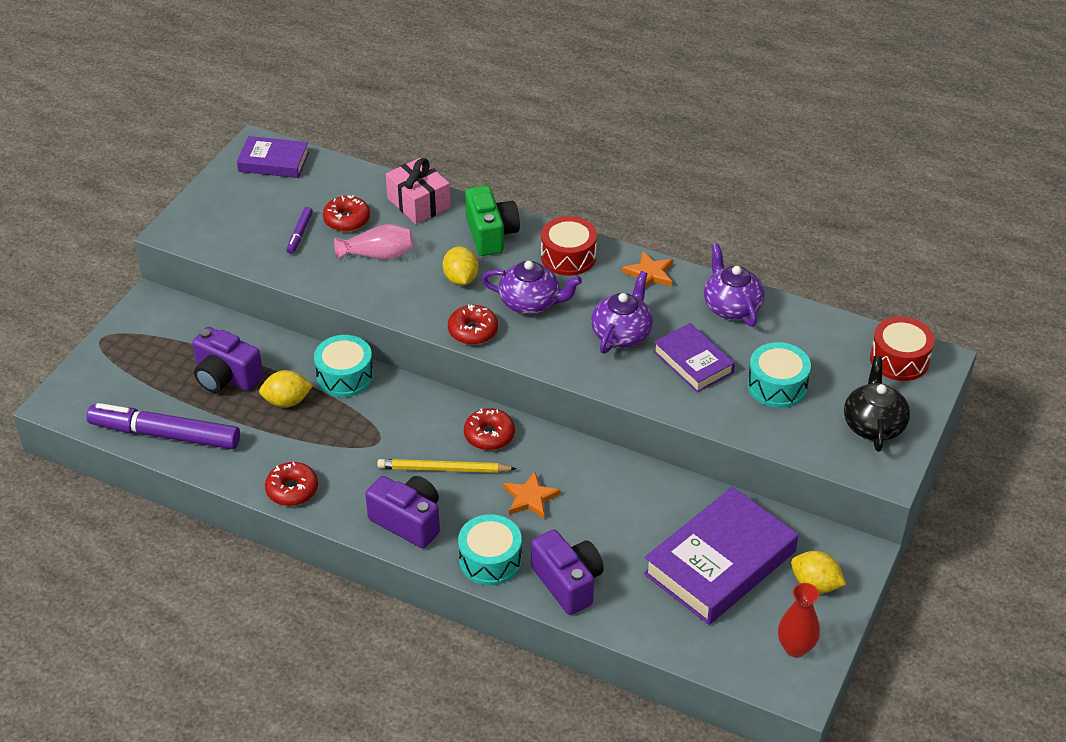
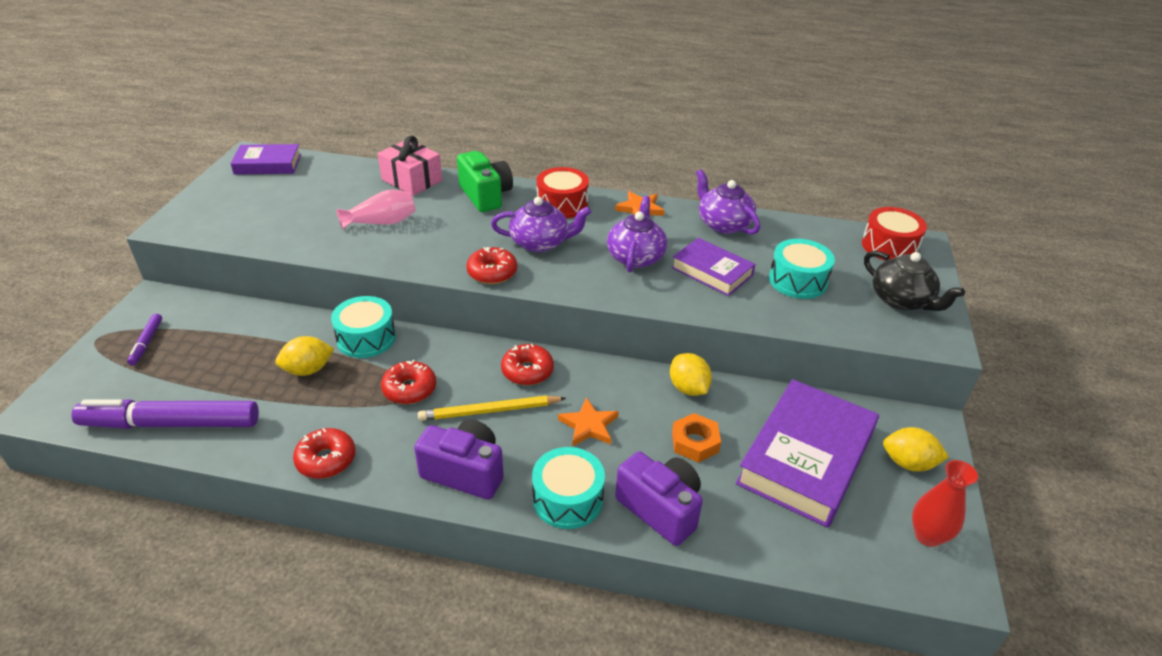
camera: 15 degrees left, 5 degrees down
(226, 377) = (239, 356): purple camera -> none
(300, 234) = (301, 214): purple marker -> purple marker (147, 343)
(347, 220) = (346, 199): red donut -> red donut (409, 389)
(461, 279) = (468, 232): yellow lemon -> yellow lemon (688, 388)
(622, 530) = (695, 442): none -> orange nut
(873, 424) = (902, 300): black teapot -> black teapot turned 150 degrees clockwise

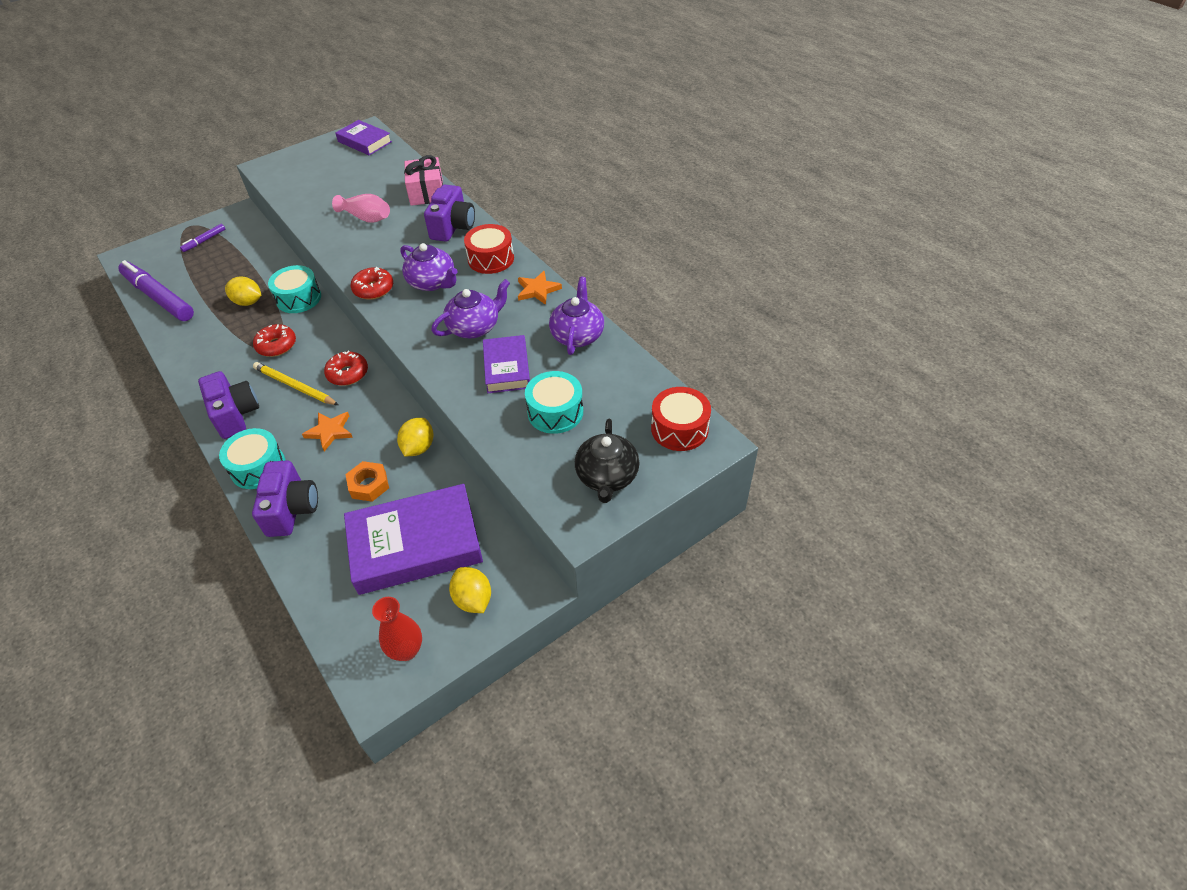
camera: 45 degrees right, 10 degrees up
(326, 460) = (190, 363): red donut -> none
(485, 196) = (453, 227): green camera -> purple camera

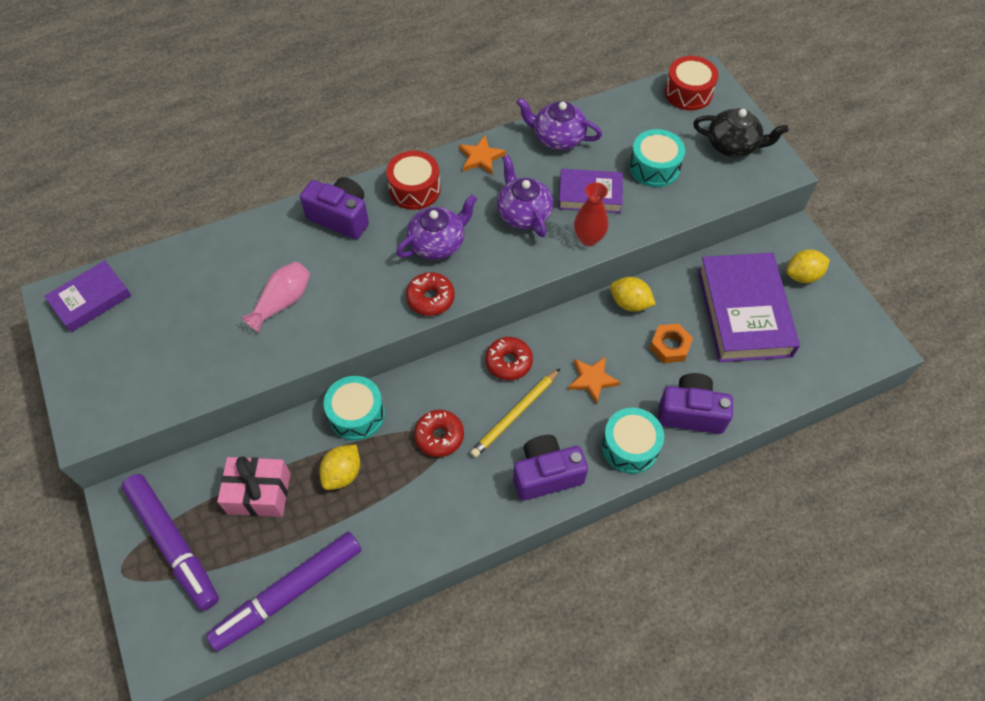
camera: 80 degrees left, 10 degrees up
(204, 241) = (173, 543): purple marker -> purple marker, size x2.25
(406, 650) = (847, 324): red vase -> red vase (588, 238)
(427, 192) = (255, 237): pink gift -> pink gift (259, 493)

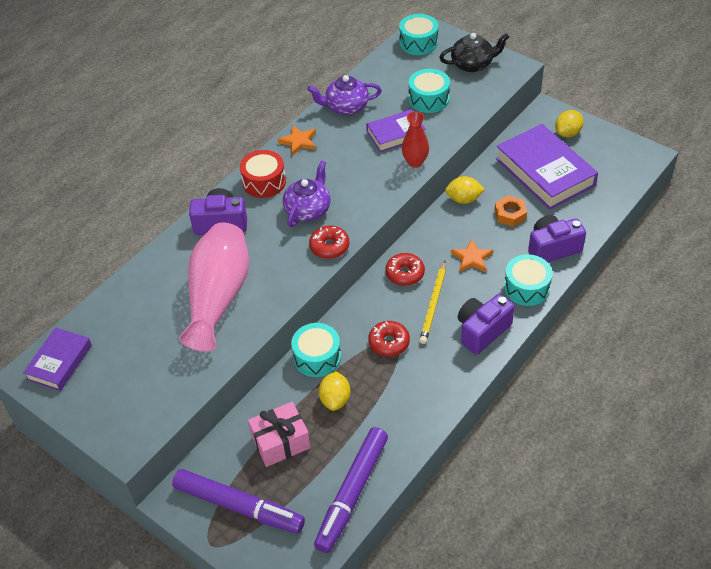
camera: 25 degrees left, 10 degrees down
(282, 302) = (218, 297): pink vase -> pink vase, size x1.95
(523, 213) = (357, 165): purple teapot -> none
(688, 93) = (418, 43): red drum -> turquoise drum

